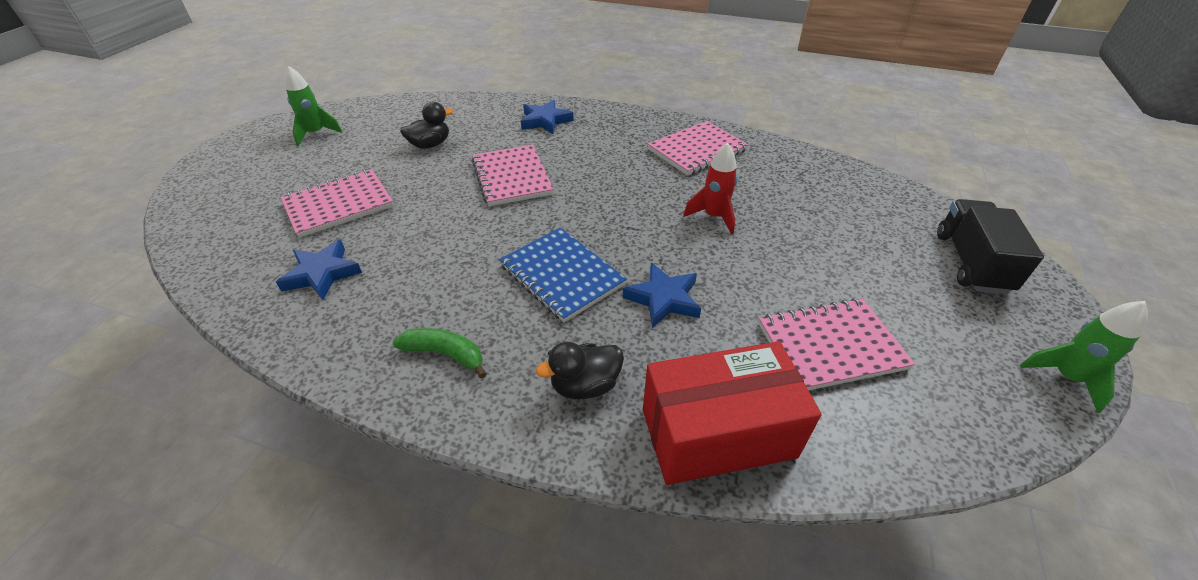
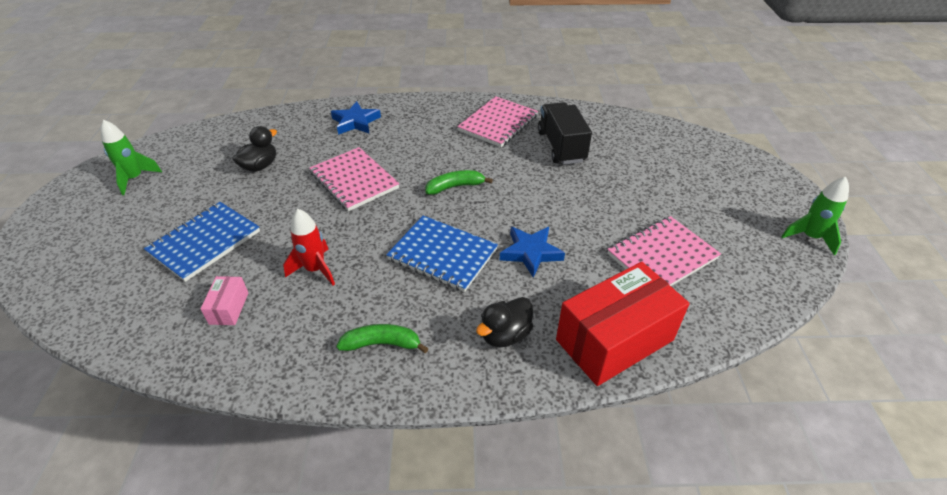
camera: 20 degrees left, 0 degrees up
(322, 274) = (229, 308): blue star -> pink box
(339, 205) = (205, 242): pink notebook -> blue notebook
(614, 206) = (455, 187): none -> green banana
(713, 217) = (537, 178): red rocket -> red rocket (315, 269)
(971, 262) = (727, 171): black truck -> black truck (561, 146)

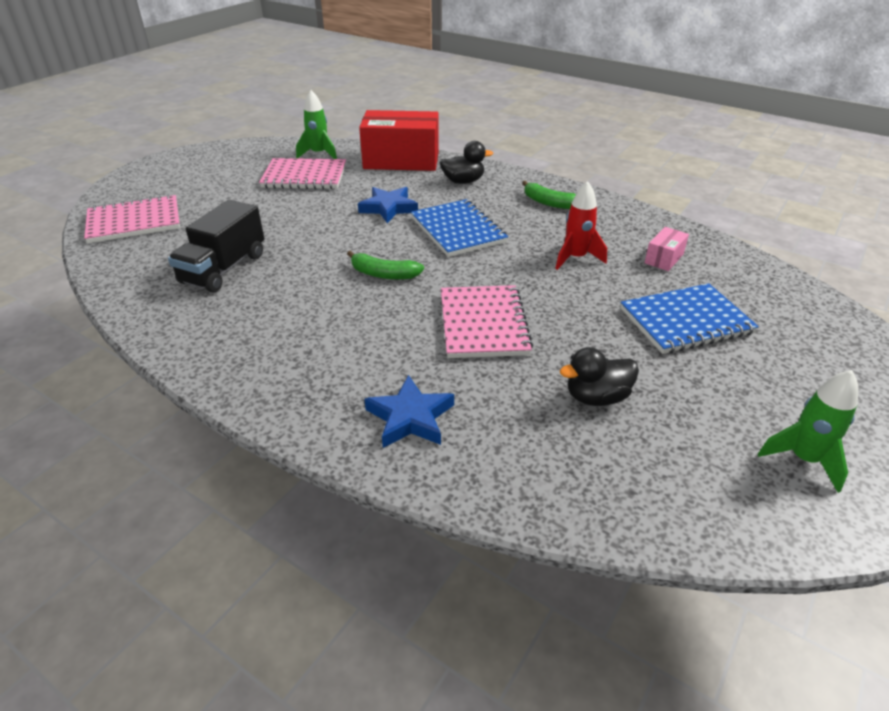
camera: 145 degrees left, 5 degrees down
(498, 123) = (236, 324): pink notebook -> pink notebook (134, 222)
(809, 237) = (197, 153): green rocket -> green rocket (319, 154)

